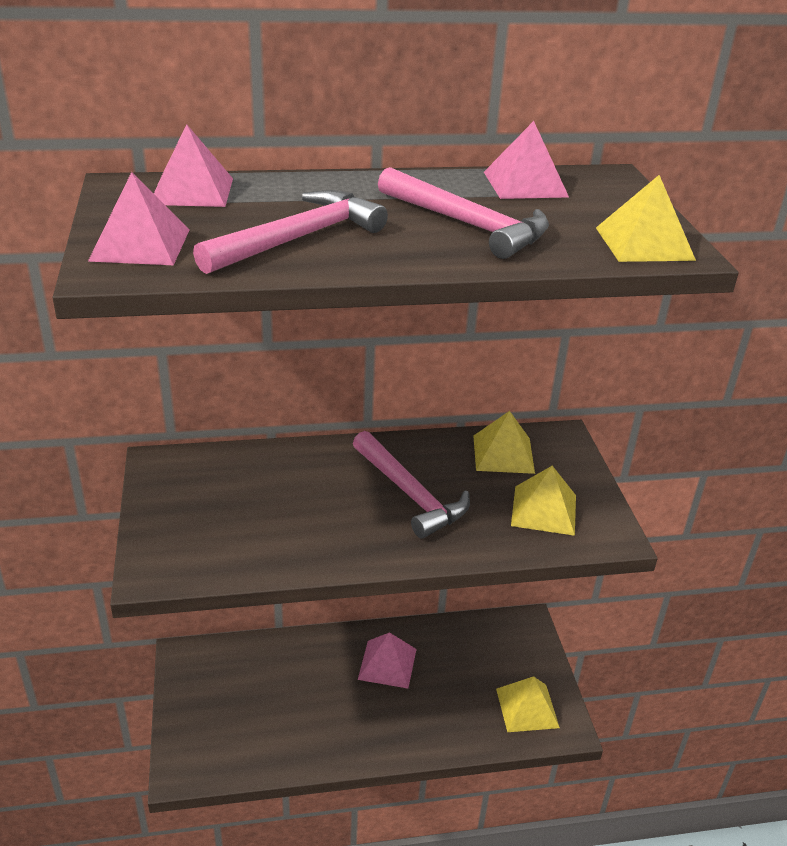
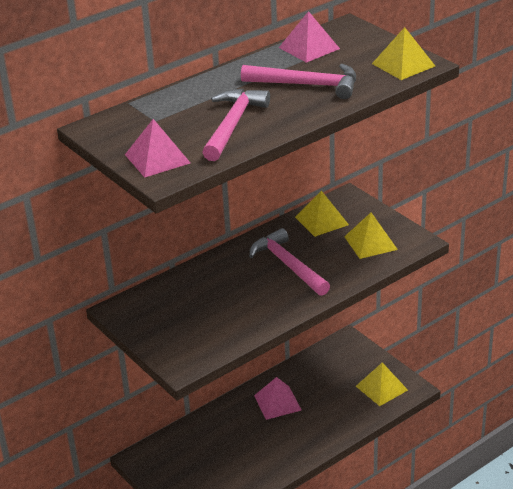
camera: 25 degrees left, 0 degrees up
(192, 191) = (137, 117): pink pyramid -> none
(410, 494) = (288, 265): pink hammer -> pink hammer turned 150 degrees counterclockwise

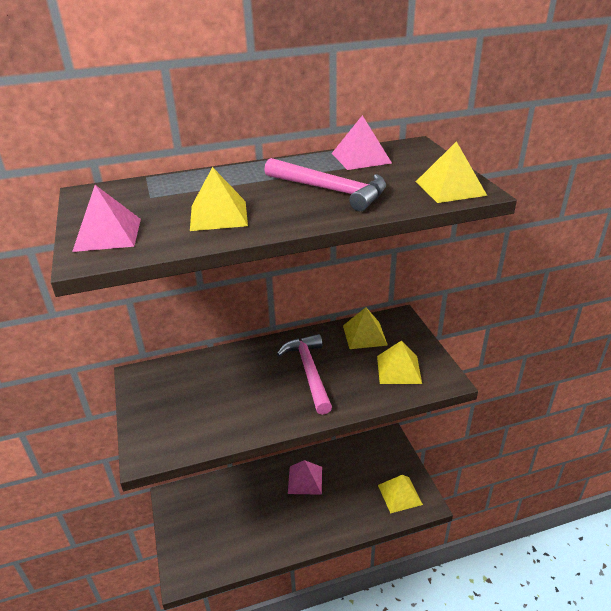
camera: 20 degrees right, 0 degrees up
(233, 125) = (218, 215): pink hammer -> yellow pyramid

